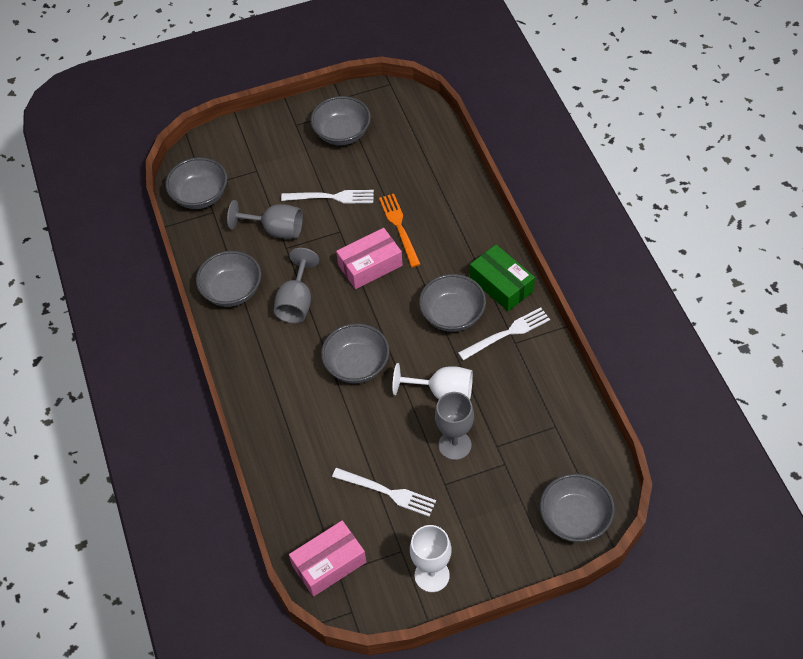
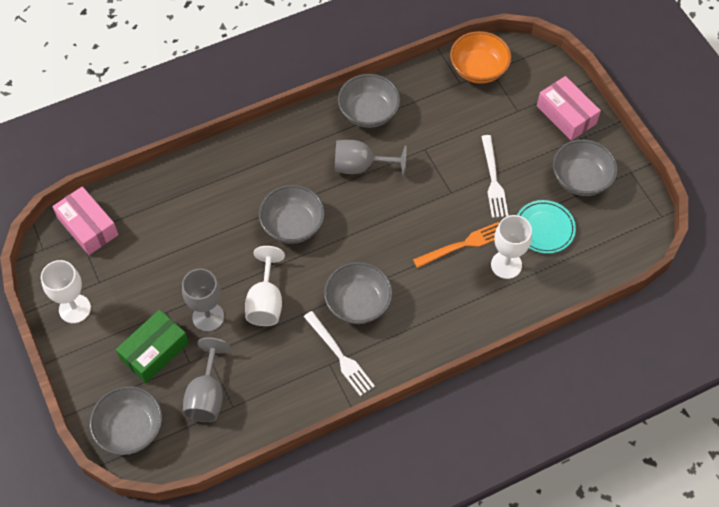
camera: 80 degrees right, 5 degrees up
(200, 195) = (478, 69): grey bowl -> orange bowl
(276, 230) = (445, 137): grey goblet -> grey goblet (207, 395)
(370, 265) = (411, 223): pink box -> pink box (566, 115)
(387, 492) = (157, 265): white fork -> none
(391, 166) = (544, 228): none -> turquoise plate
(425, 197) = (506, 265): none -> white goblet
(501, 285) = (400, 346): green box -> green box (154, 351)

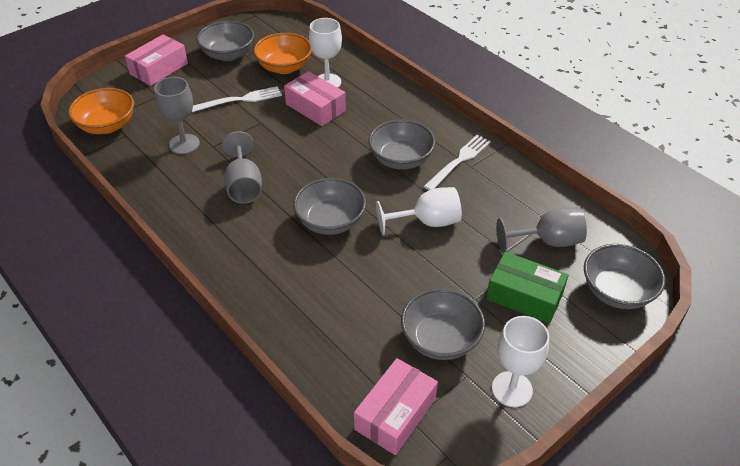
camera: 105 degrees left, 15 degrees down
(208, 317) = (464, 262): grey goblet -> grey goblet (184, 144)
(368, 112) = (172, 192): grey bowl -> grey bowl (440, 339)
(463, 245) = (315, 107): orange fork -> pink box
(544, 228) = (284, 67): turquoise plate -> orange bowl

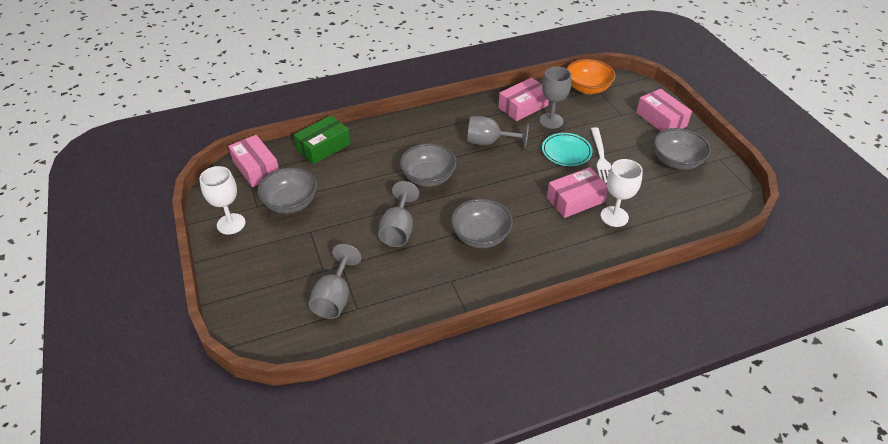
camera: 110 degrees right, 0 degrees up
(160, 171) = (523, 106): none -> pink box
(239, 124) = (566, 152): none -> turquoise plate
(284, 67) = (647, 193): orange bowl -> none
(427, 222) = (398, 230): white goblet -> grey goblet
(459, 161) = (461, 275): white fork -> none
(524, 296) = (294, 260): green box -> green box (323, 147)
(617, 292) = (259, 320): grey bowl -> none

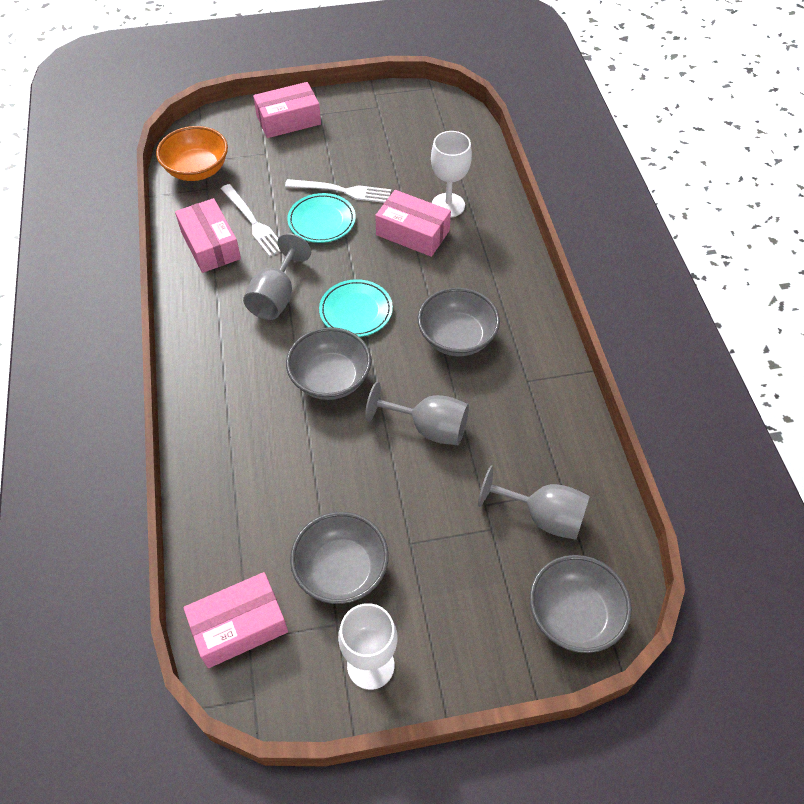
camera: 80 degrees left, 10 degrees up
(323, 147) = (216, 515): green box -> none
(489, 181) = (356, 311): none -> turquoise plate
(551, 121) = (253, 222): grey goblet -> white fork
(575, 200) = (412, 233): pink box -> pink box turned 45 degrees counterclockwise
(677, 161) = (368, 128): grey bowl -> grey bowl (574, 615)

